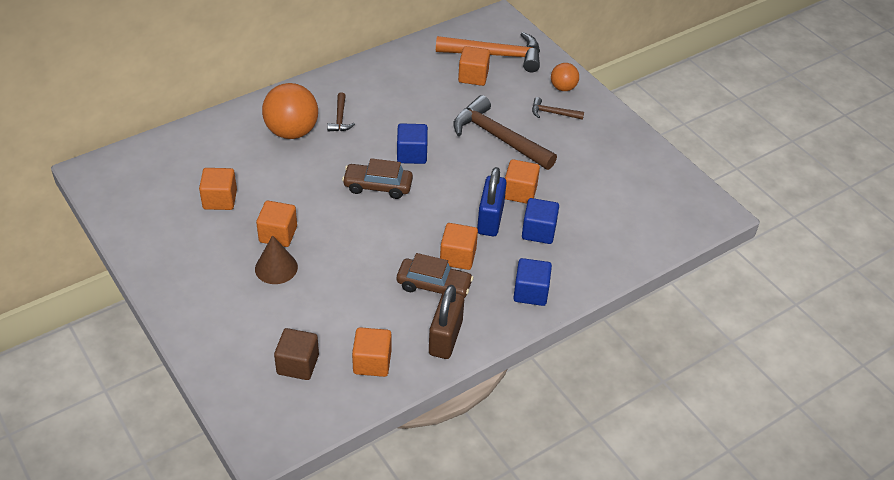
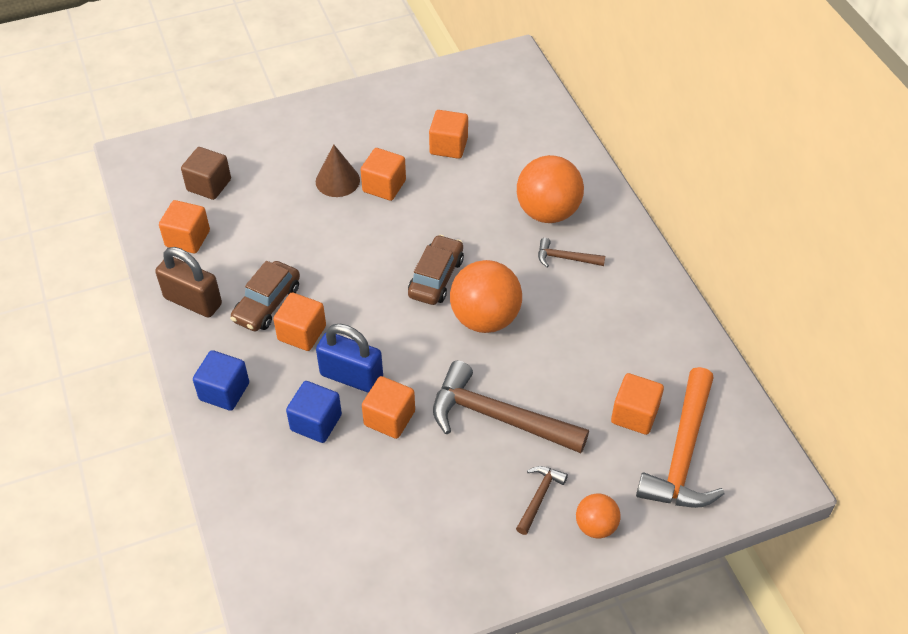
camera: 105 degrees right, 5 degrees up
(412, 154) = (485, 318): blue cube -> orange ball
(498, 138) = (498, 417): brown hammer -> brown hammer turned 120 degrees counterclockwise

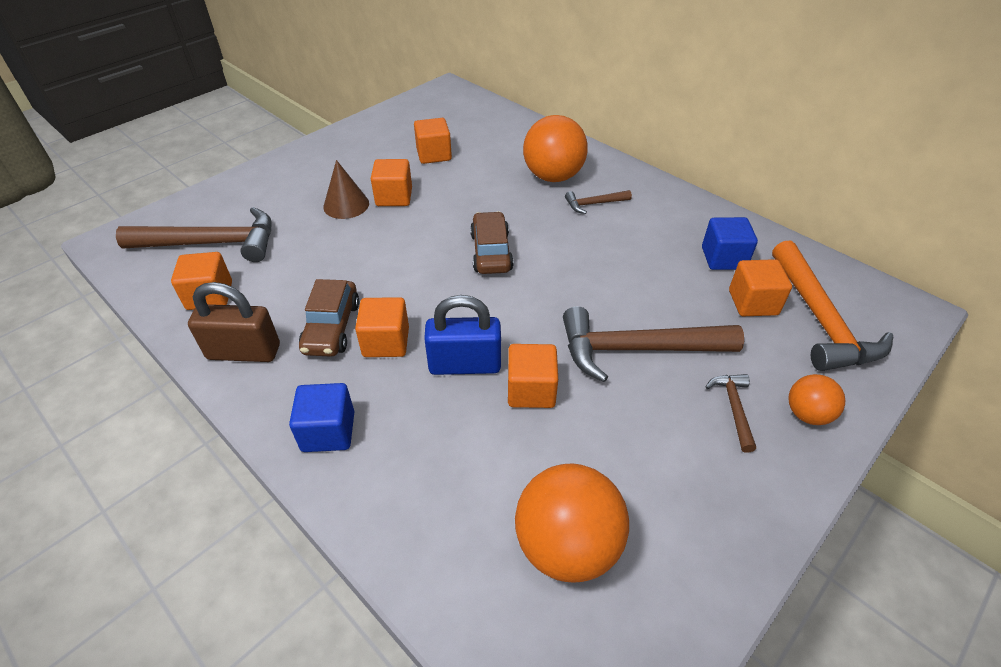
camera: 25 degrees left, 5 degrees down
(209, 185) = (212, 243): brown cube -> brown hammer
(316, 422) = (455, 425): blue cube -> blue cube (723, 258)
(485, 318) = (560, 270): orange ball -> orange ball (567, 545)

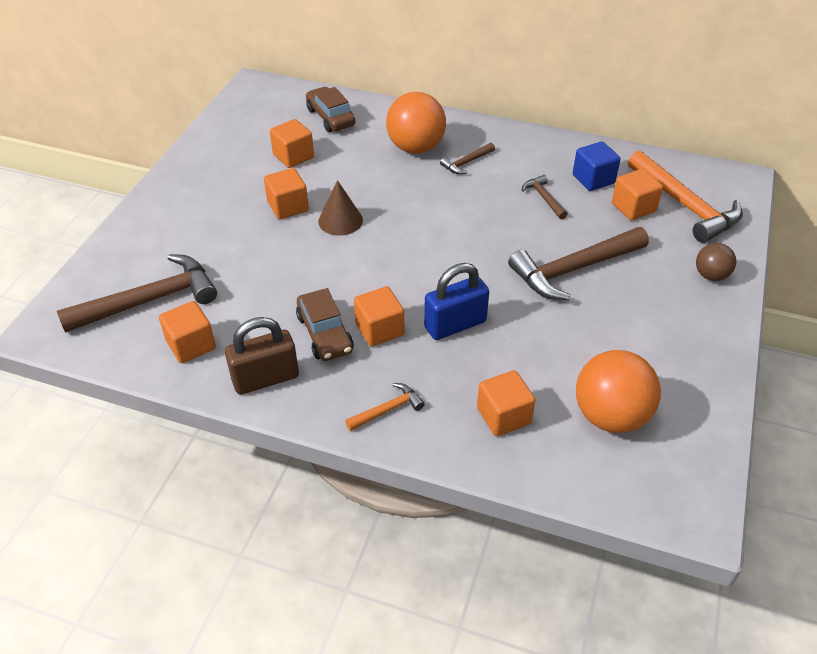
camera: 25 degrees left, 0 degrees up
(328, 431) = (387, 410): blue cube -> orange hammer
(346, 205) = (249, 227): brown cone -> brown cone (340, 220)
(491, 252) = (410, 229): brown car -> brown car (330, 117)
(531, 390) = (517, 325): orange cube -> orange cube (503, 416)
(733, 408) = (663, 288): brown hammer -> brown hammer (544, 198)
(807, 414) = (711, 275): orange ball -> brown ball

